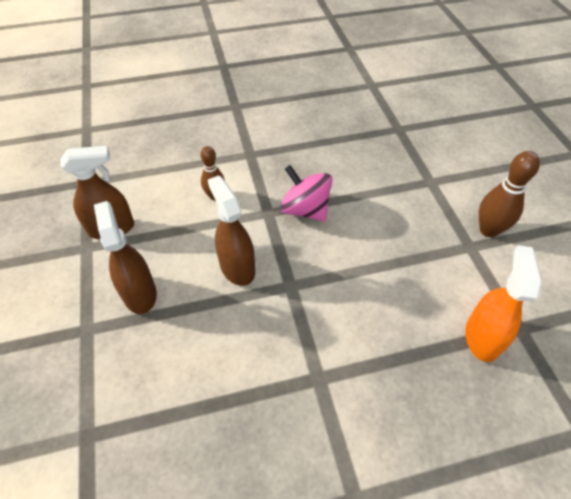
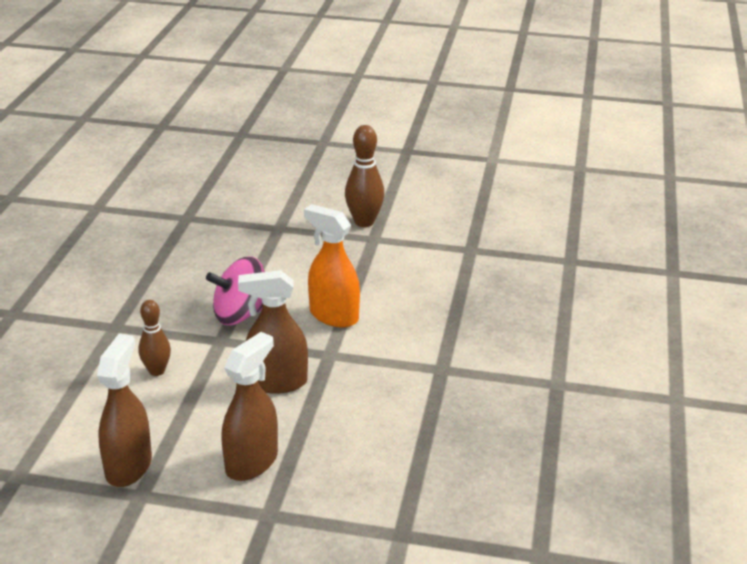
camera: 65 degrees left, 20 degrees down
(139, 293) = (252, 462): brown spray bottle -> brown spray bottle turned 120 degrees clockwise
(482, 337) = (465, 270): orange spray bottle -> orange spray bottle (333, 316)

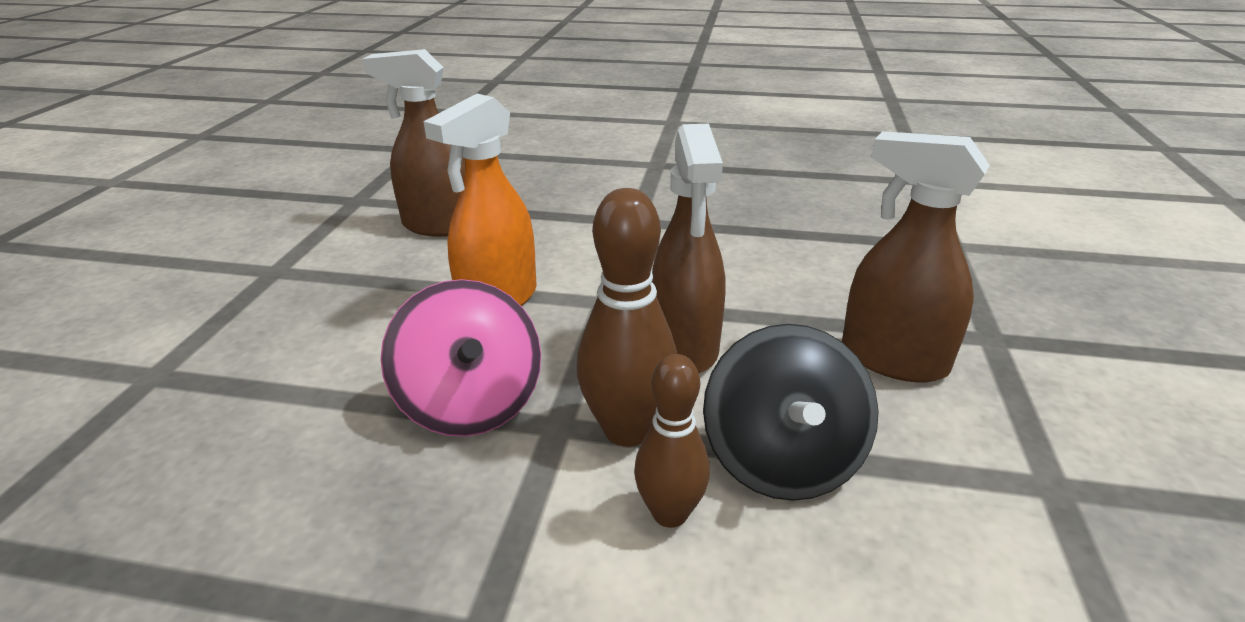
camera: 90 degrees left, 0 degrees up
(129, 466) = (992, 515): brown spray bottle -> brown spray bottle (439, 226)
(180, 406) = (782, 460): none -> black spinning top
(364, 222) = (211, 279): brown bowling pin -> brown bowling pin (627, 430)

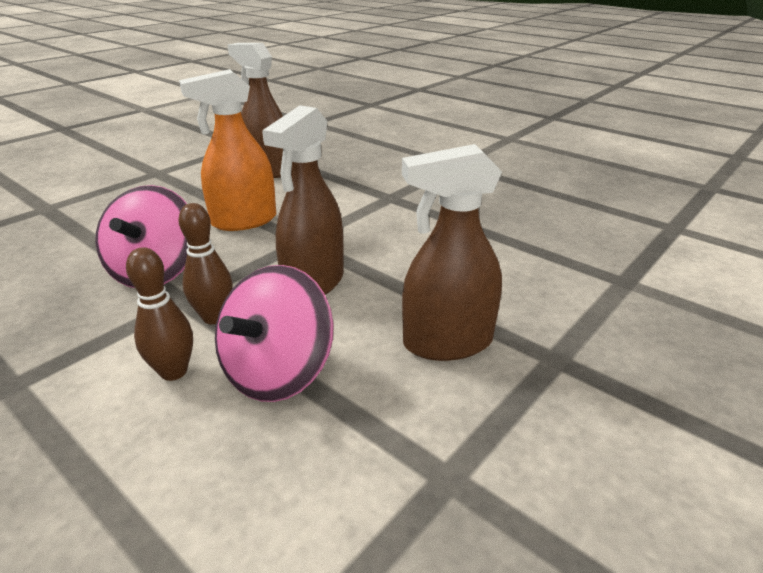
camera: 30 degrees right, 0 degrees up
(627, 430) = (214, 317): brown bowling pin -> brown bowling pin, size x0.66
(782, 460) = (278, 372): black spinning top -> pink spinning top
(892, 359) = (447, 343): brown spray bottle -> brown spray bottle turned 75 degrees counterclockwise

